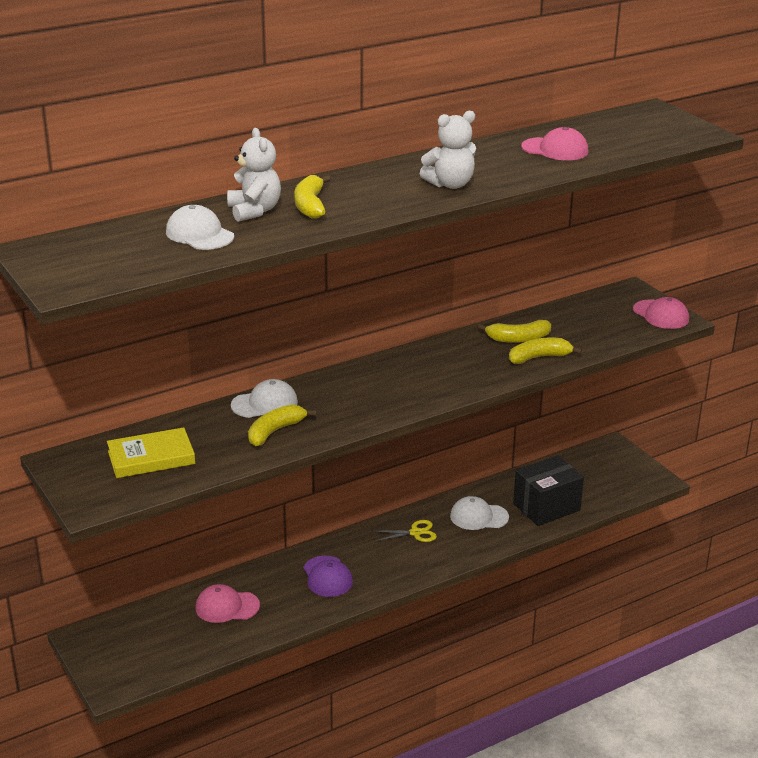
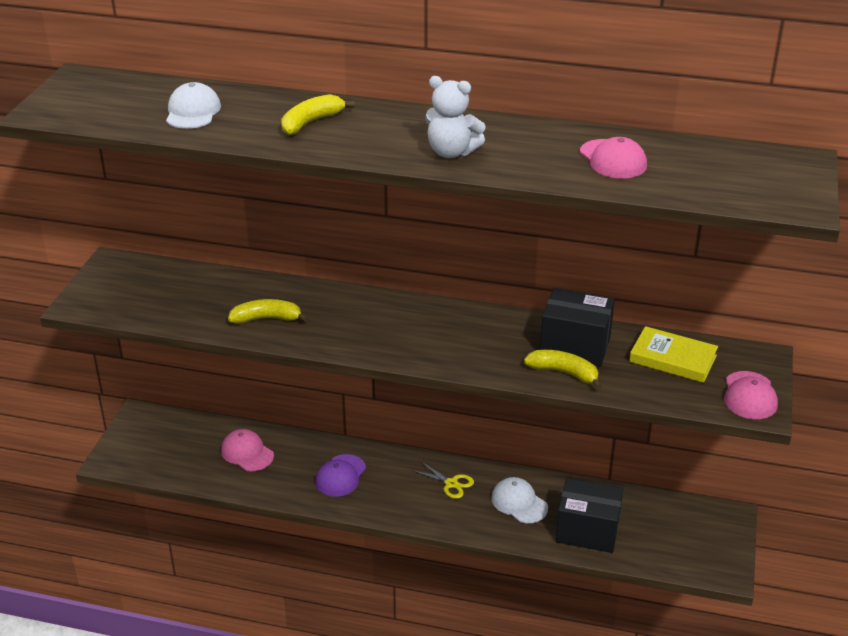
camera: 45 degrees right, 5 degrees up
(151, 457) = (163, 292): yellow book -> yellow book (672, 359)
(254, 211) = (264, 109): white teddy bear -> none
(265, 404) = (295, 293): white cap -> none
(518, 338) = (575, 346): yellow banana -> black box

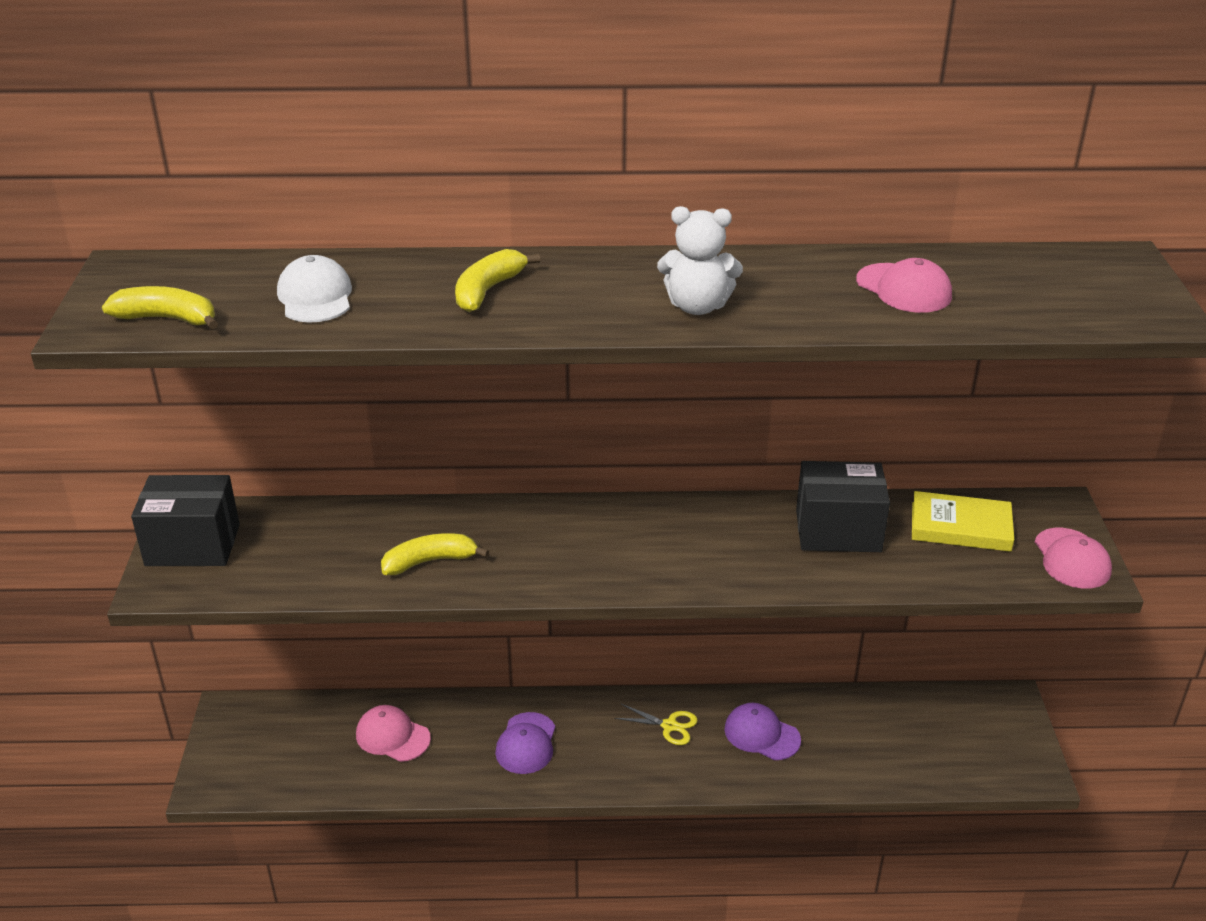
camera: 15 degrees left, 0 degrees up
(519, 503) = (761, 734): white cap -> purple cap
(564, 373) = (841, 569): yellow banana -> yellow banana (167, 319)
(587, 531) = (857, 754): black box -> black box (193, 545)

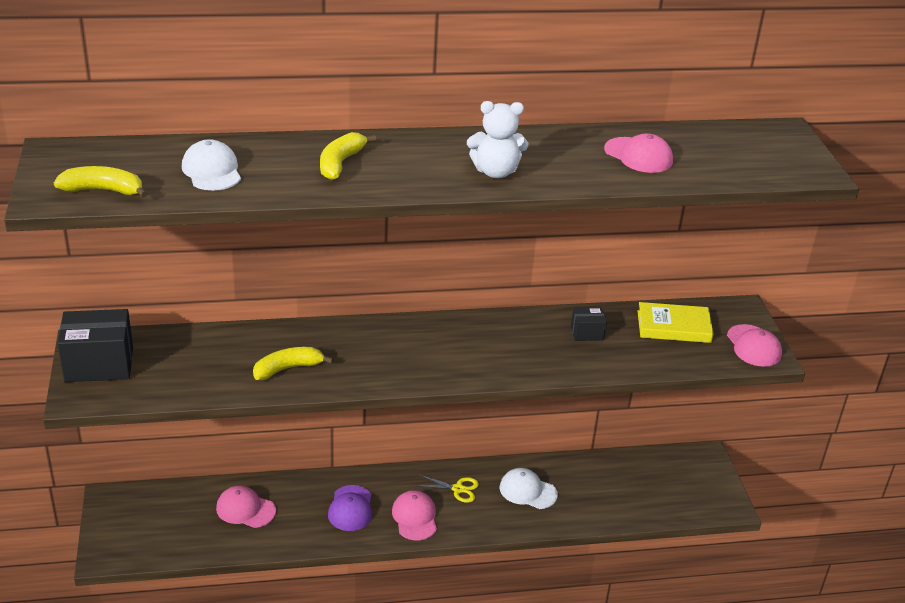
camera: 10 degrees left, 0 degrees up
(607, 761) = (415, 517): none -> pink cap
(761, 734) = (527, 491): purple cap -> white cap
(838, 531) = (587, 333): black box -> black box, size x0.50

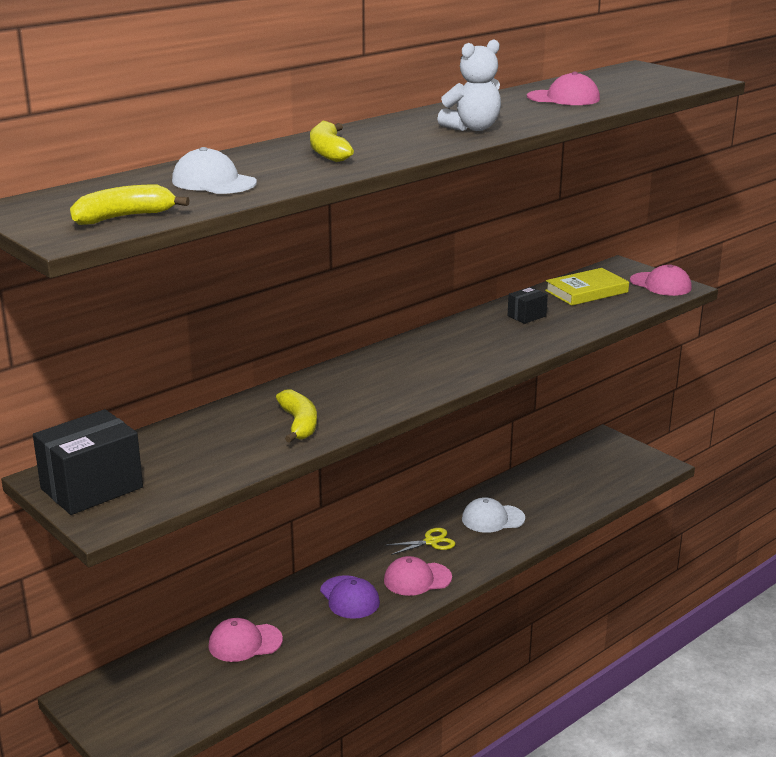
camera: 30 degrees left, 10 degrees down
(288, 369) = (299, 424): yellow banana -> yellow banana turned 135 degrees clockwise
(415, 517) = (417, 579): pink cap -> pink cap turned 60 degrees counterclockwise

